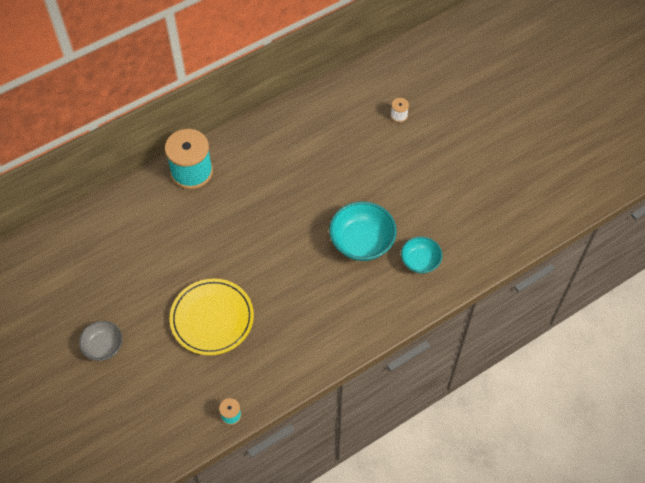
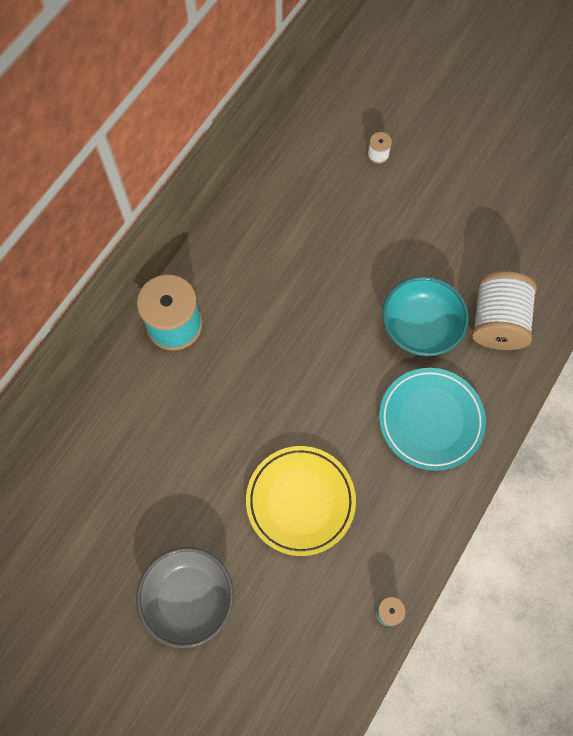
camera: 25 degrees left, 10 degrees up
(103, 346) = (189, 598): grey bowl -> grey bowl, size x1.63
(333, 305) = (430, 420): none -> turquoise plate
(420, 261) = (497, 322): turquoise bowl -> white spool

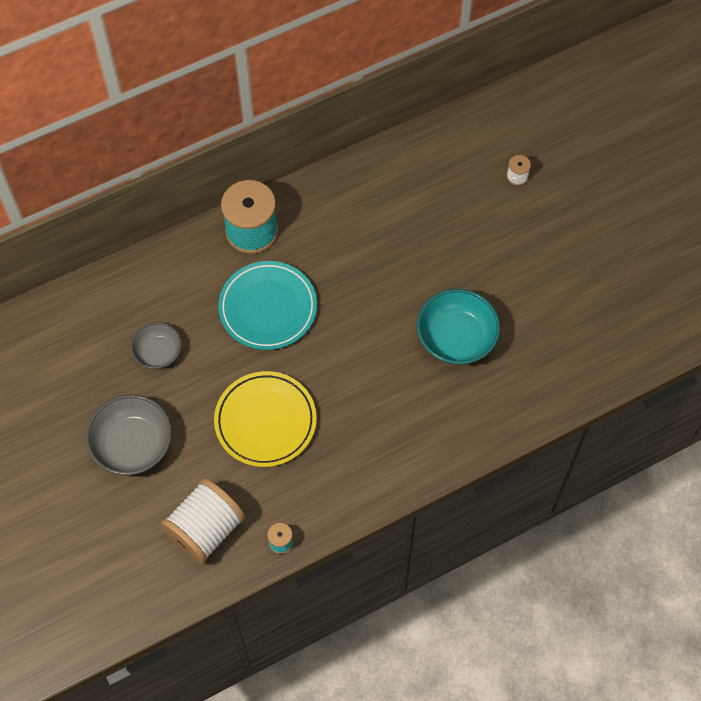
camera: 30 degrees right, 5 degrees down
(157, 491) = (158, 353): none -> grey bowl
(430, 420) = (414, 417): turquoise plate -> turquoise plate (268, 308)
(497, 322) = (526, 369): white spool -> white spool (205, 529)

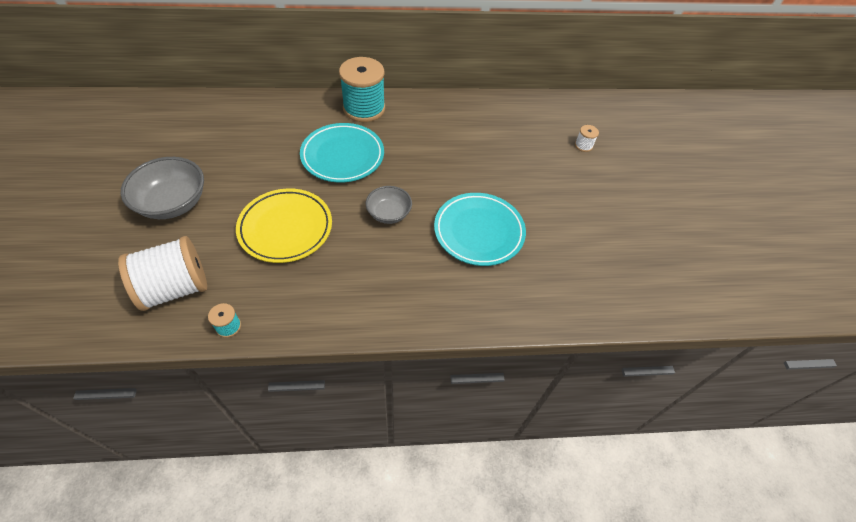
camera: 20 degrees right, 10 degrees down
(158, 353) = (242, 153): grey bowl -> grey bowl (389, 213)
(456, 338) = (479, 232): turquoise bowl -> turquoise plate

